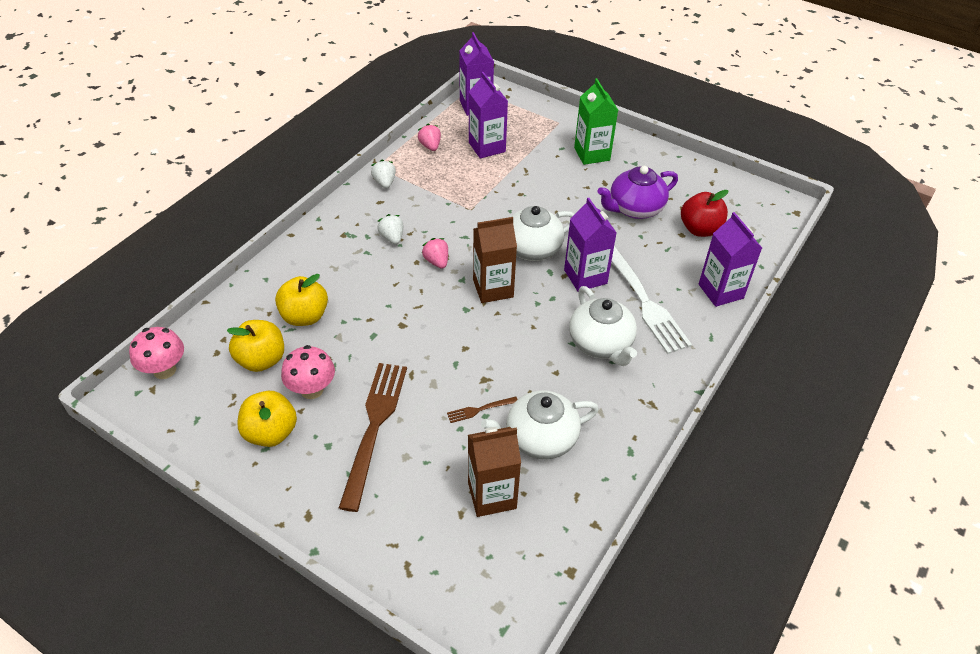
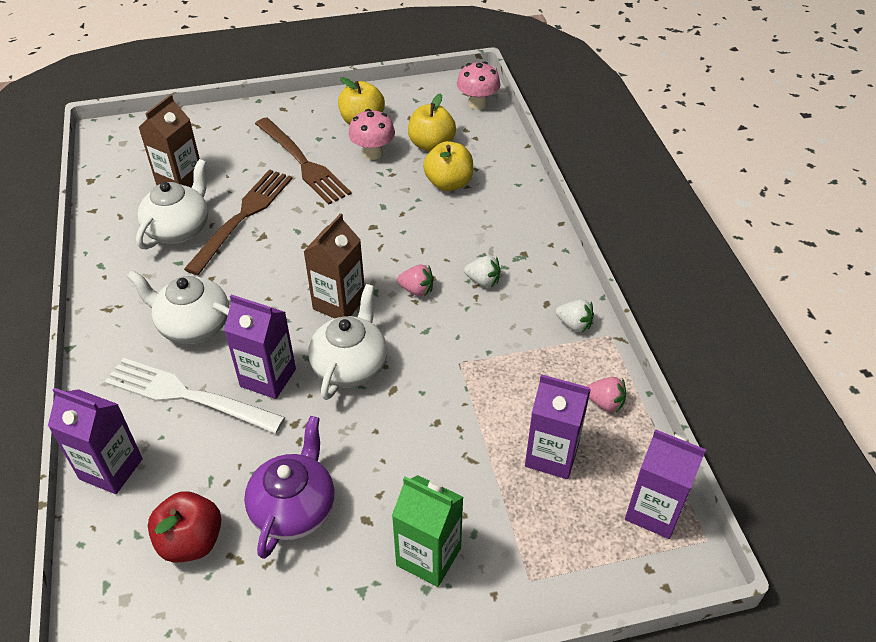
camera: 135 degrees right, 0 degrees up
(479, 410) = (243, 216): brown fork -> brown fork, size x2.37

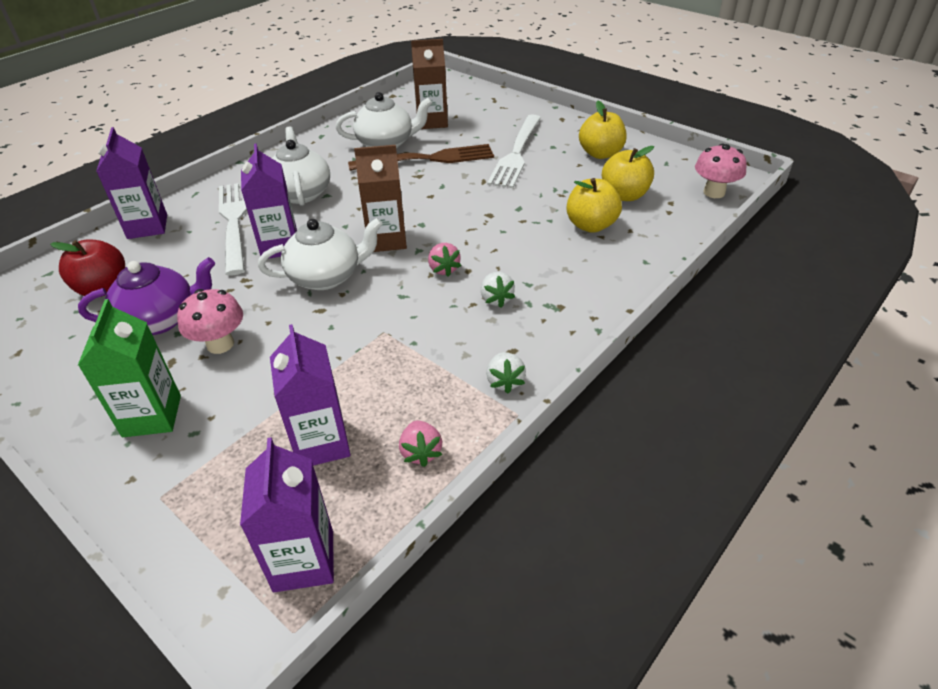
camera: 55 degrees right, 5 degrees down
(303, 163) = (516, 154): brown fork -> white fork
(373, 153) = (572, 175): pink mushroom -> pink mushroom (220, 344)

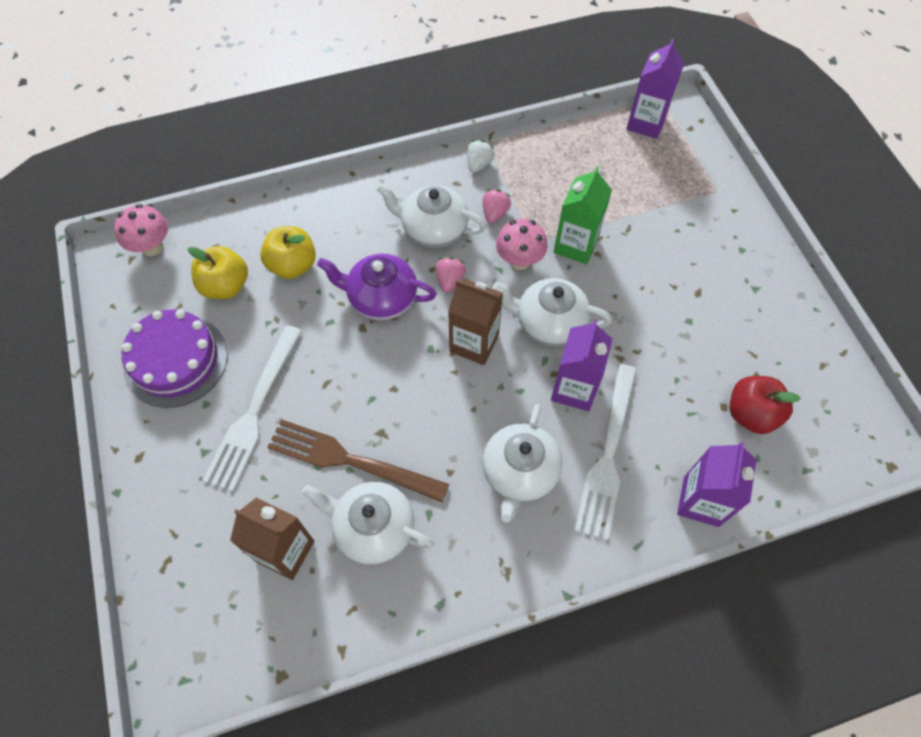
camera: 150 degrees left, 20 degrees up
(152, 416) = (717, 250): green carton -> green carton (576, 245)
(161, 319) = (701, 343): purple teapot -> purple teapot (381, 298)
(220, 344) = (658, 291): pink mushroom -> pink mushroom (519, 260)
(321, 443) = (613, 179): purple carton -> none
(421, 452) = (557, 146): pink strawberry -> pink strawberry (495, 213)
(496, 299) = (433, 229): white strawberry -> white teapot
(516, 154) = (254, 412): white fork -> white fork turned 150 degrees clockwise
(600, 154) = (176, 360): yellow apple -> purple cake

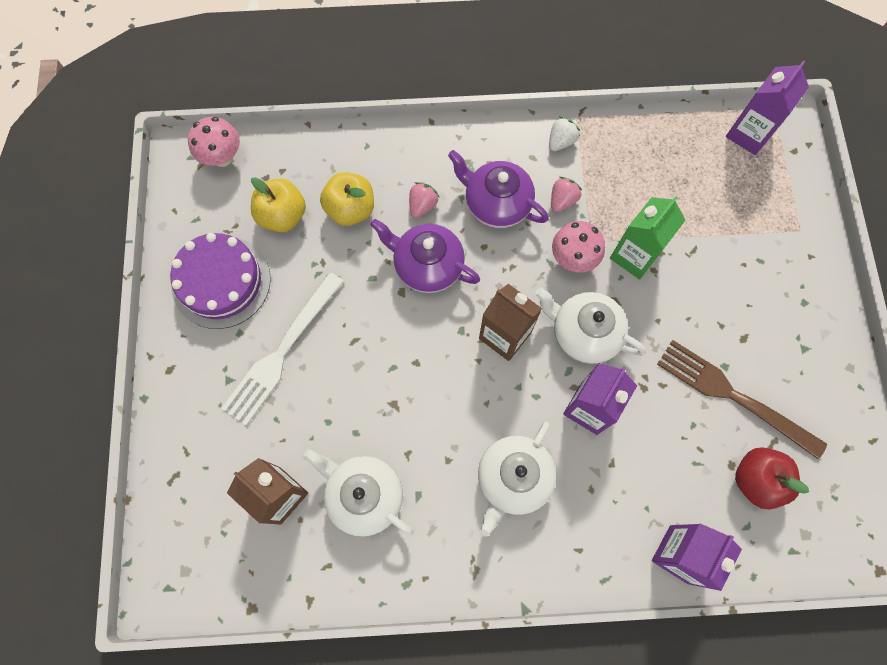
camera: 15 degrees right, 10 degrees up
(349, 460) = (358, 424): brown fork -> brown fork (732, 395)
(433, 229) = (496, 203): white teapot -> purple teapot
(449, 280) = (498, 263): pink strawberry -> pink strawberry (422, 205)
(607, 456) = (602, 485): white fork -> none

